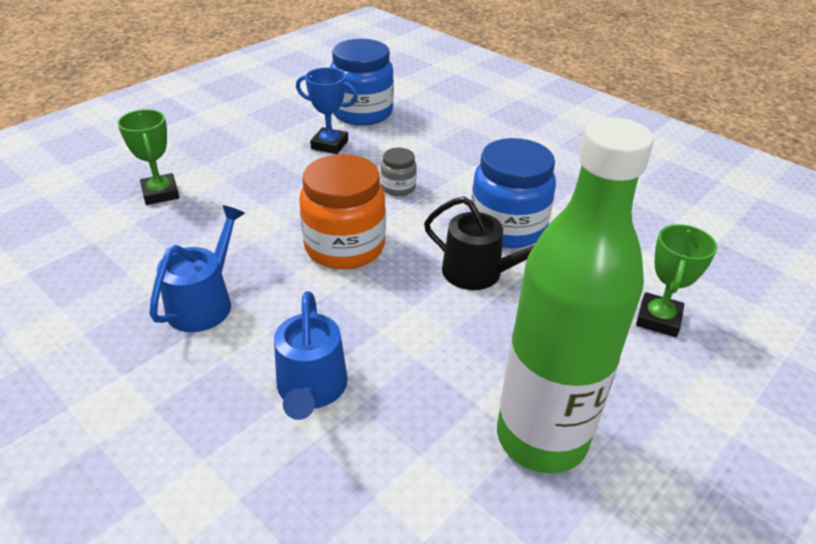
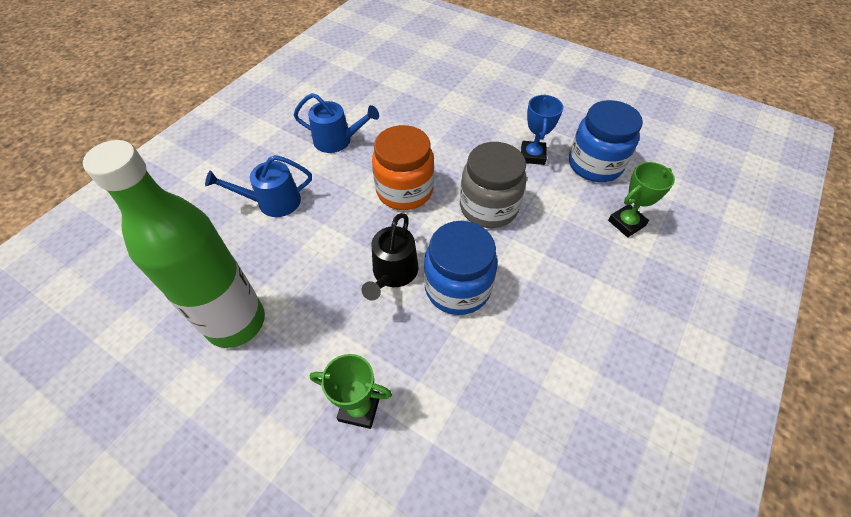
camera: 80 degrees right, 15 degrees up
(160, 193) = (436, 92): green trophy -> green trophy (626, 223)
(398, 188) = (488, 207): grey jar -> grey jar, size x2.05

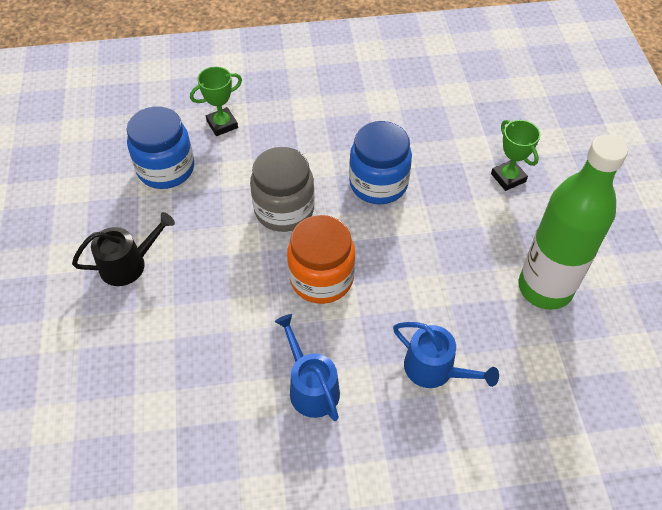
camera: 130 degrees left, 0 degrees up
(393, 273) = (407, 227): black watering can -> black watering can (128, 264)
(532, 155) = (190, 215): blue trophy -> none
(626, 223) = (222, 124): green trophy -> green trophy turned 45 degrees counterclockwise

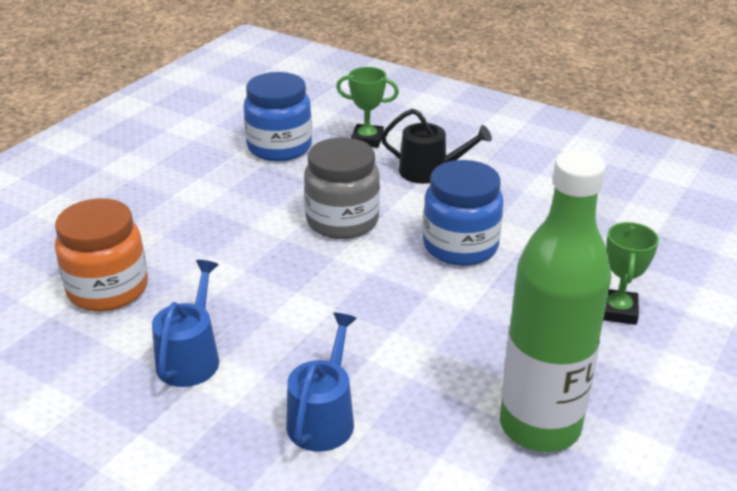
camera: 40 degrees right, 20 degrees down
(128, 264) = (166, 192): black watering can -> black watering can (429, 172)
(321, 278) = (309, 286): orange jar -> orange jar (108, 289)
(434, 369) = (323, 418): blue watering can -> blue watering can turned 150 degrees counterclockwise

